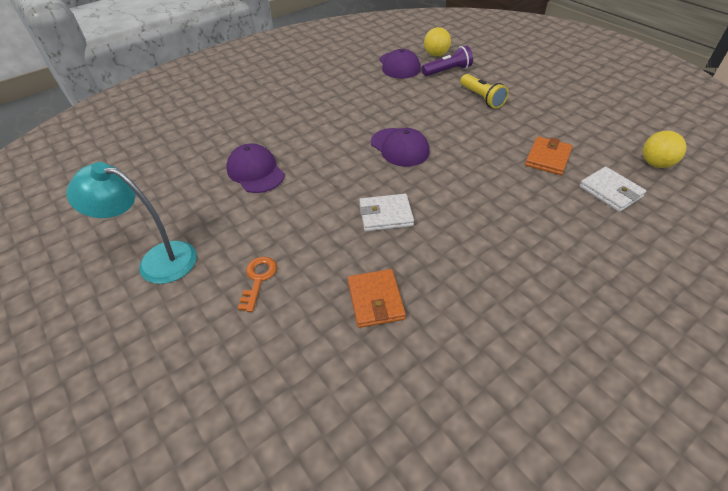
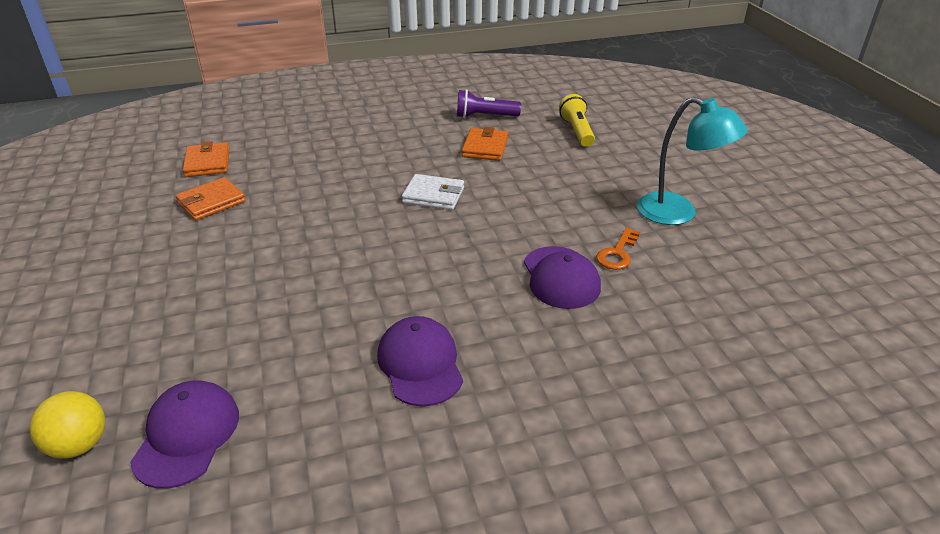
camera: 160 degrees left, 10 degrees down
(258, 279) = (577, 179): orange key -> orange key (617, 253)
(399, 147) = (355, 259): purple cap -> purple cap (420, 364)
(447, 71) = (124, 383): purple flashlight -> purple flashlight (485, 116)
(482, 98) = (158, 302): yellow flashlight -> yellow flashlight (577, 131)
(610, 191) = (207, 163): white wallet -> orange wallet
(655, 164) = (125, 171): yellow ball -> none

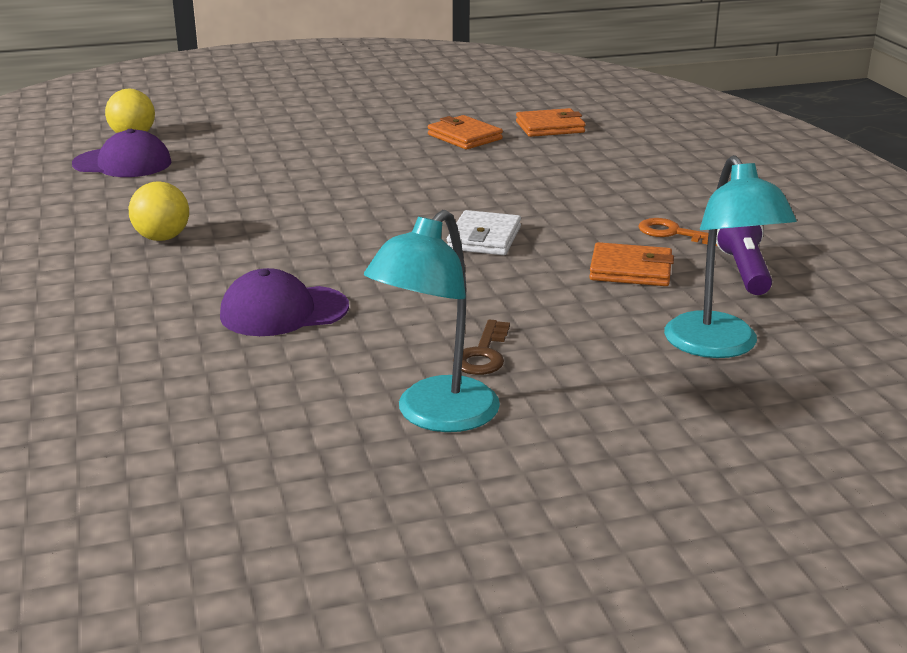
camera: 90 degrees right, 10 degrees down
(420, 364) = (162, 238): purple cap -> yellow ball
(577, 131) = (718, 346): yellow flashlight -> turquoise lamp
(603, 198) = (483, 354): none -> brown key
(617, 253) = (329, 353): orange key -> orange key (673, 233)

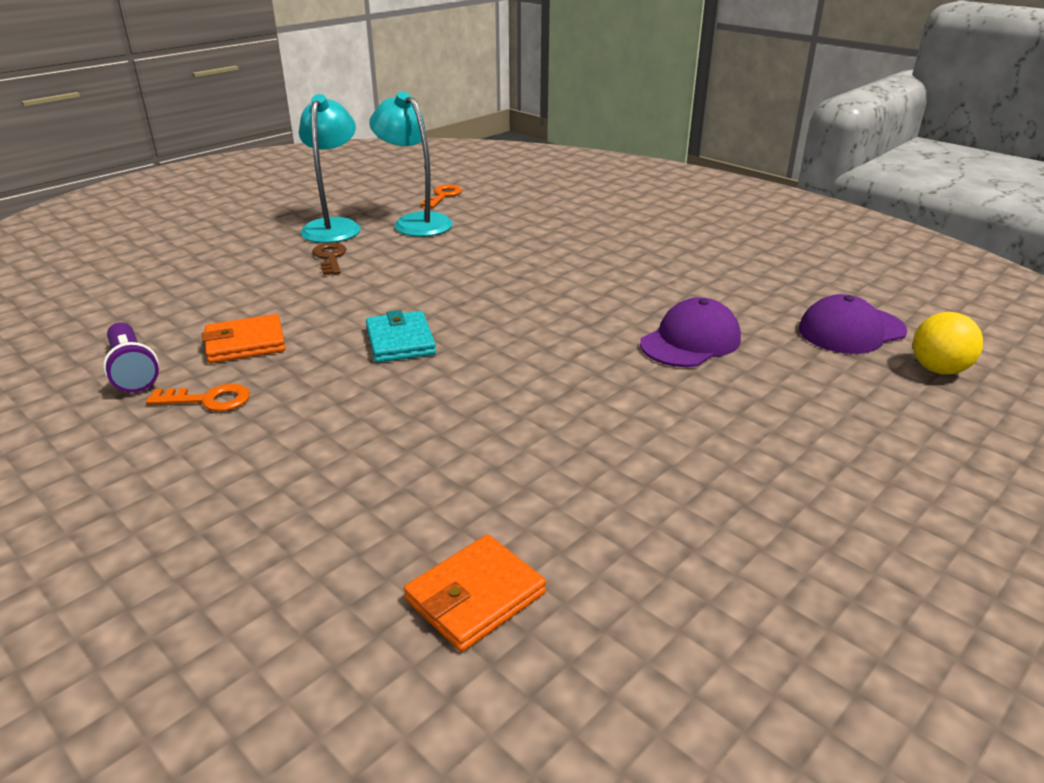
camera: 150 degrees right, 5 degrees up
(162, 238) = (654, 274): yellow ball -> none
(194, 441) = (443, 196): none -> orange key
(283, 311) = (485, 251): purple cap -> purple cap (690, 341)
(464, 137) = (580, 510): orange wallet -> none
(484, 238) = (400, 341): white wallet -> turquoise wallet
(718, 346) = (163, 298): turquoise lamp -> turquoise lamp (415, 222)

